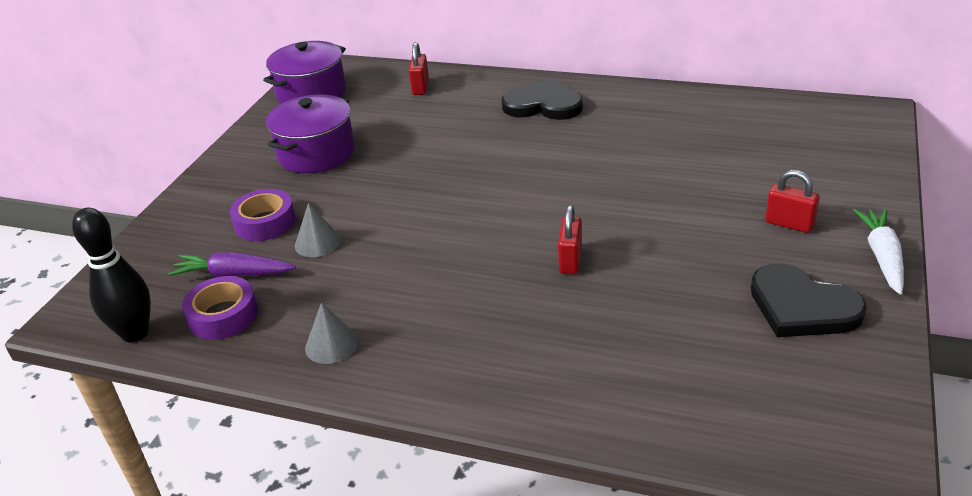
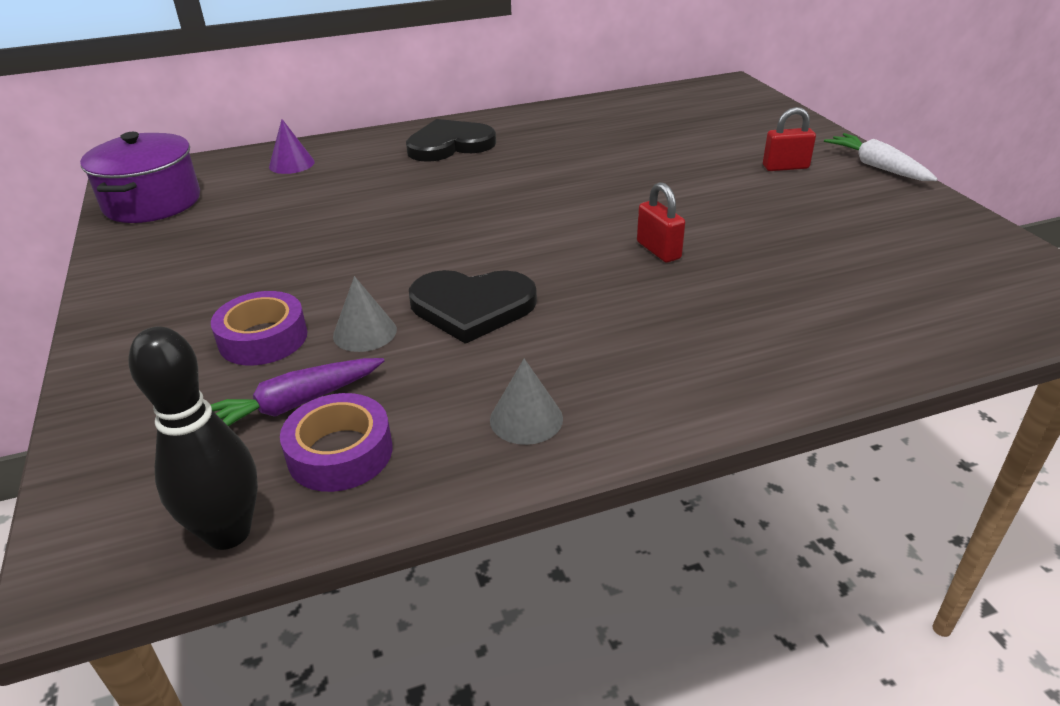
camera: 40 degrees left, 0 degrees up
(316, 153) = (240, 253): purple pot -> none
(420, 87) = (291, 164): red padlock -> purple cone
(802, 306) = (880, 216): black heart -> black heart (472, 307)

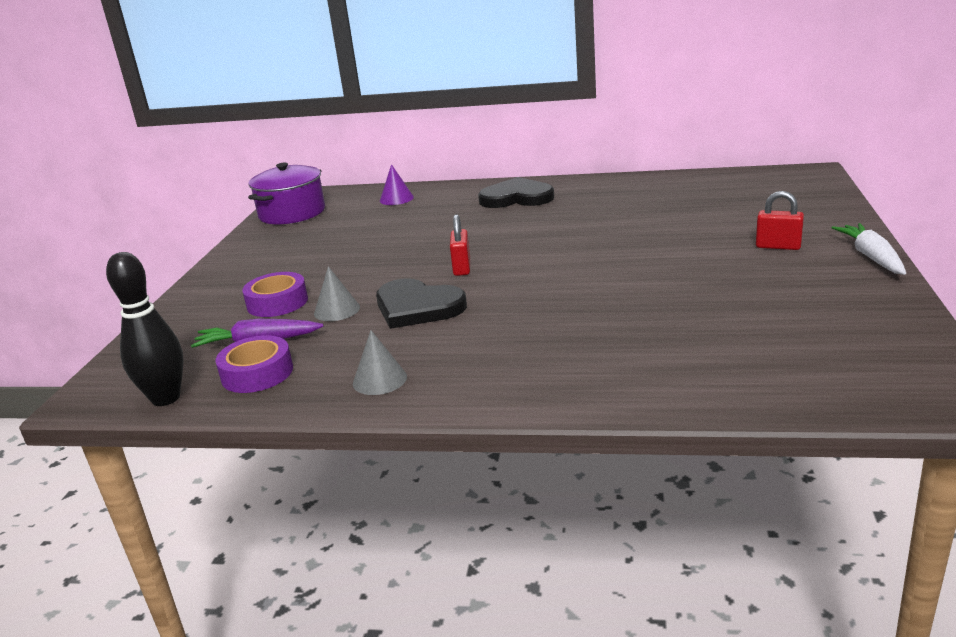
camera: 30 degrees right, 10 degrees down
(658, 250) = (591, 293): red padlock -> red padlock (462, 268)

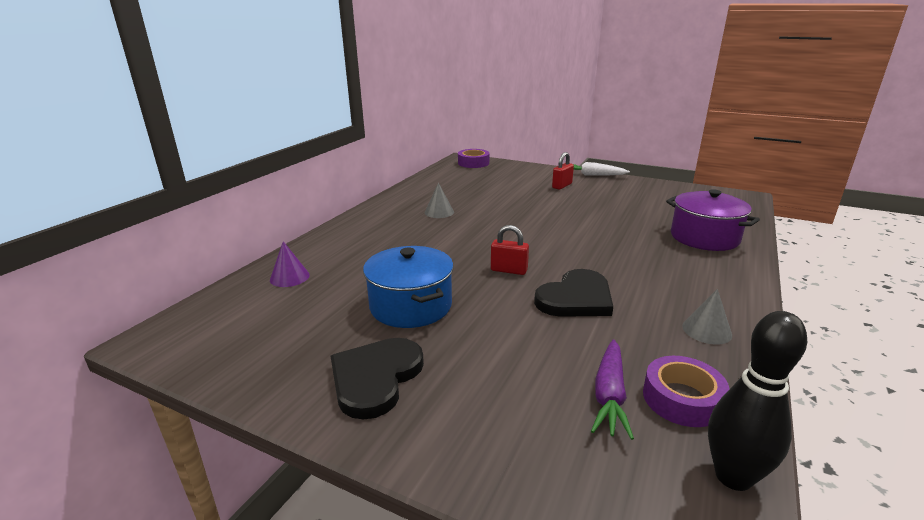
camera: 75 degrees left, 0 degrees up
(277, 302) = (511, 376): purple tape -> purple tape (473, 163)
(292, 213) = (221, 347): purple pot -> purple pot (704, 237)
(337, 310) = (556, 339): grey cone -> grey cone (439, 212)
(369, 247) = (411, 306): none -> blue pot
(516, 197) = (378, 229): black heart -> black heart (375, 378)

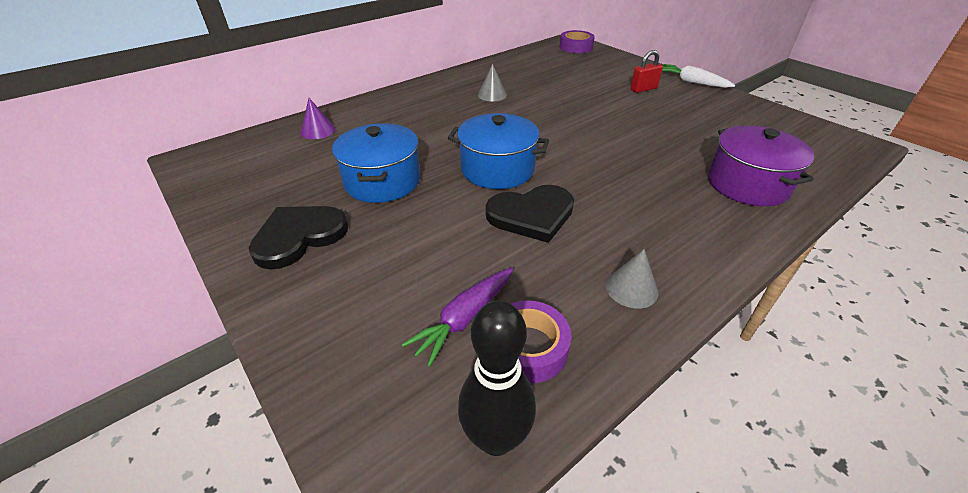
camera: 25 degrees right, 15 degrees up
(509, 270) = (497, 169): red padlock -> blue pot

